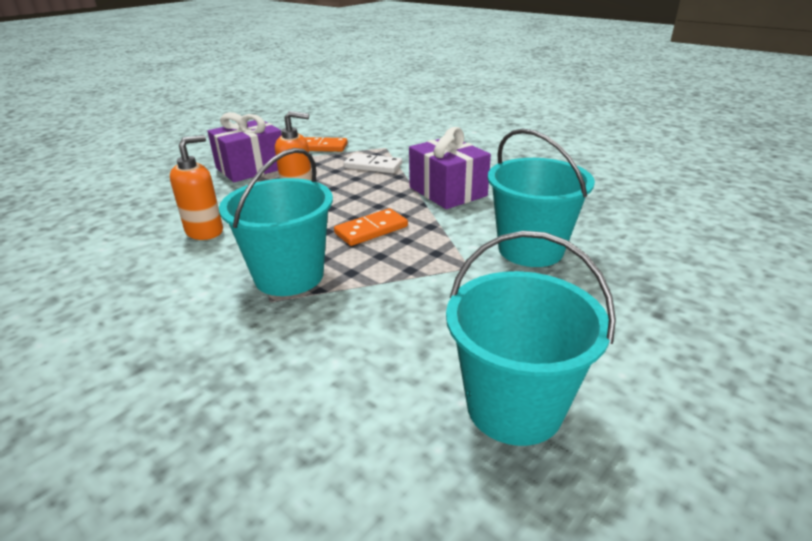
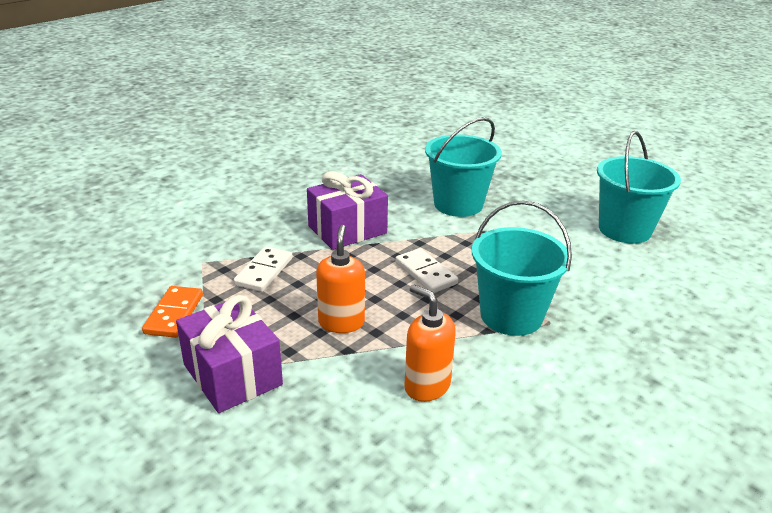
camera: 90 degrees left, 0 degrees up
(371, 230) = (425, 273): orange domino -> white domino

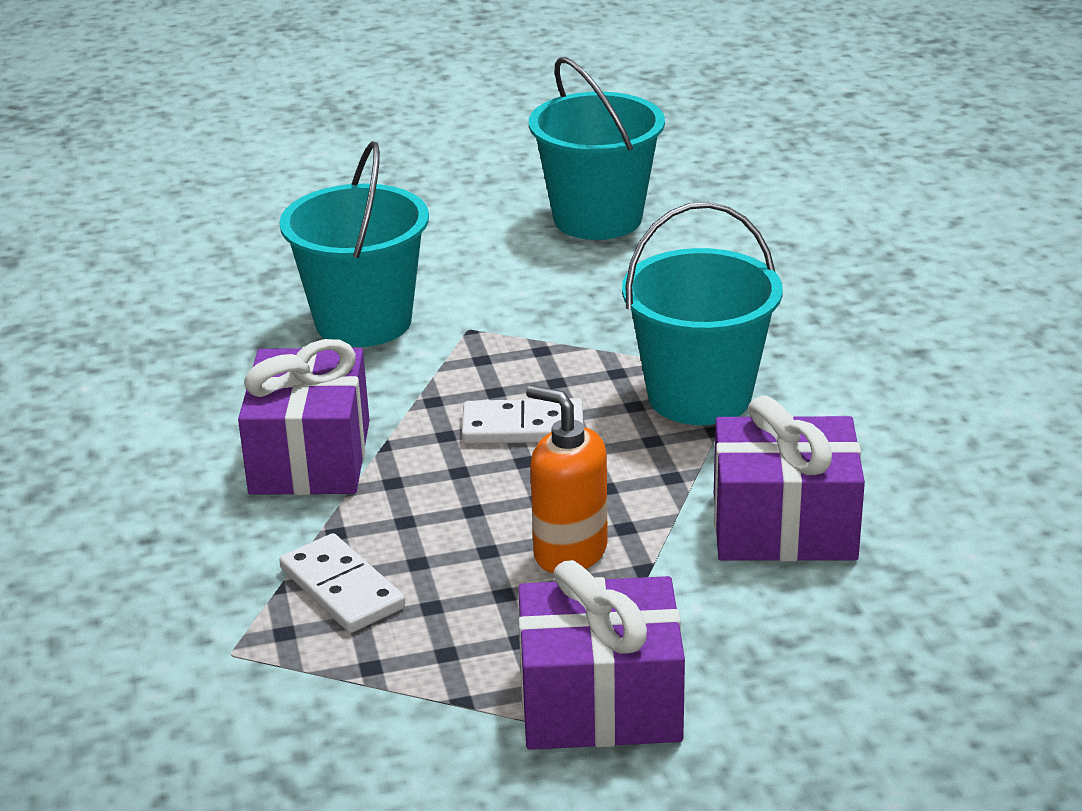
camera: 55 degrees left, 0 degrees up
(174, 314) = (368, 728): orange domino -> none
(426, 386) = (784, 526): orange soap dispenser -> purple gift

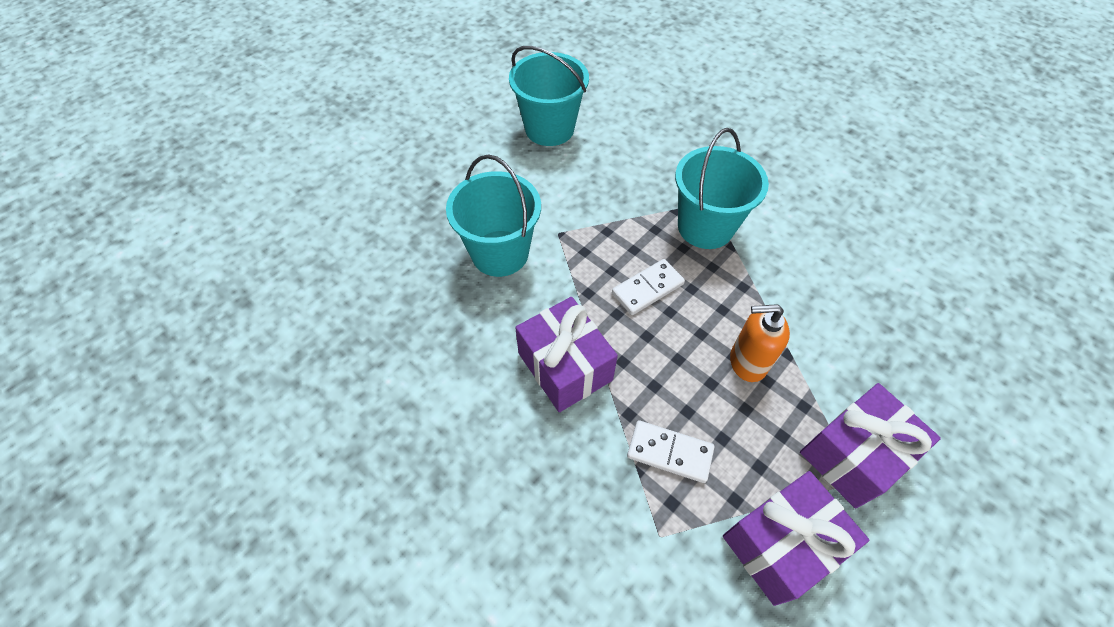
camera: 35 degrees left, 25 degrees up
(784, 526) = (816, 292): purple gift -> purple gift (780, 544)

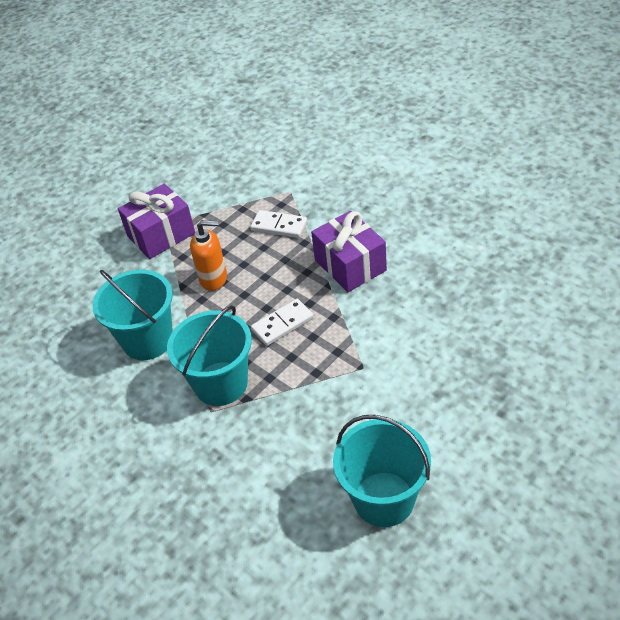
camera: 175 degrees left, 10 degrees down
(500, 253) = (415, 344): turquoise bucket -> turquoise bucket (147, 340)
(780, 544) = (221, 194): purple gift -> none

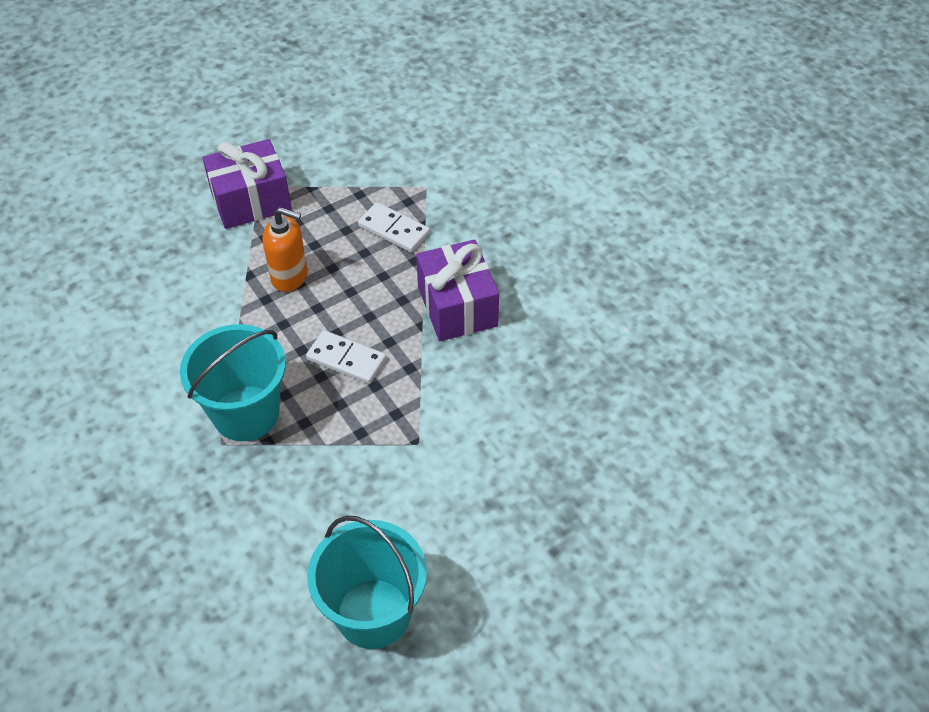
camera: 10 degrees right, 5 degrees up
(147, 340) = (184, 333): turquoise bucket -> none
(282, 324) = (346, 359): white domino -> white domino turned 45 degrees clockwise

